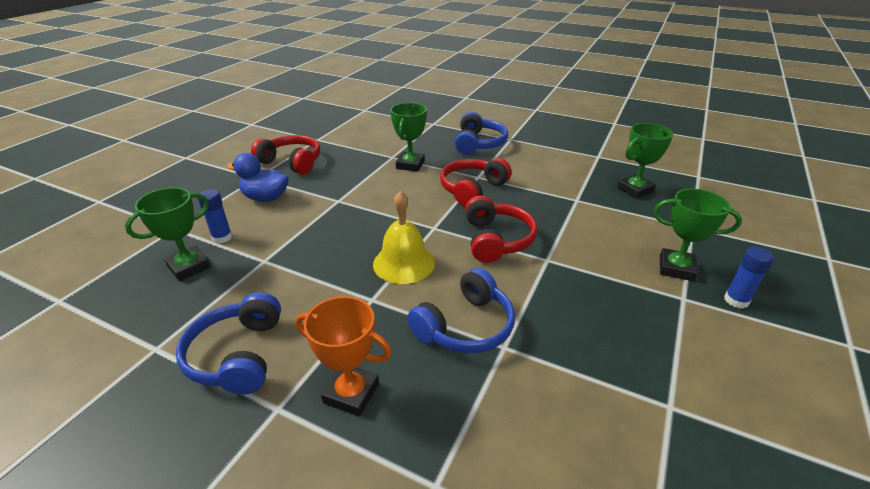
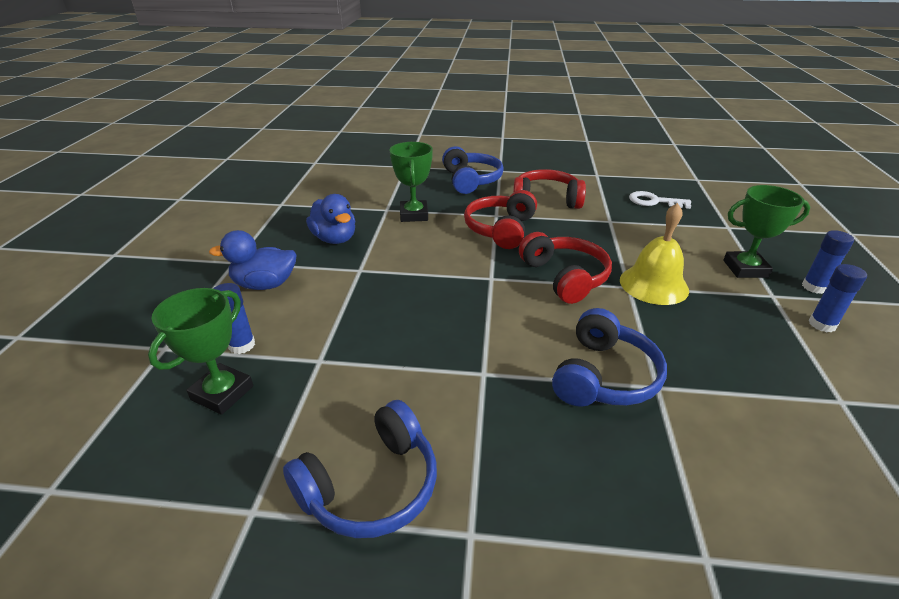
camera: 20 degrees left, 0 degrees up
(237, 355) = (371, 486): blue headphones -> blue headphones turned 105 degrees counterclockwise
(292, 162) = (268, 236): red headphones -> red headphones (546, 200)
(337, 173) = (335, 239): none -> blue duck
(351, 393) = (541, 487): orange trophy -> none
(404, 263) = (488, 324): yellow bell -> yellow bell (653, 284)
(635, 190) = (654, 201): green trophy -> white key
(713, 336) = (822, 324): none -> blue glue stick

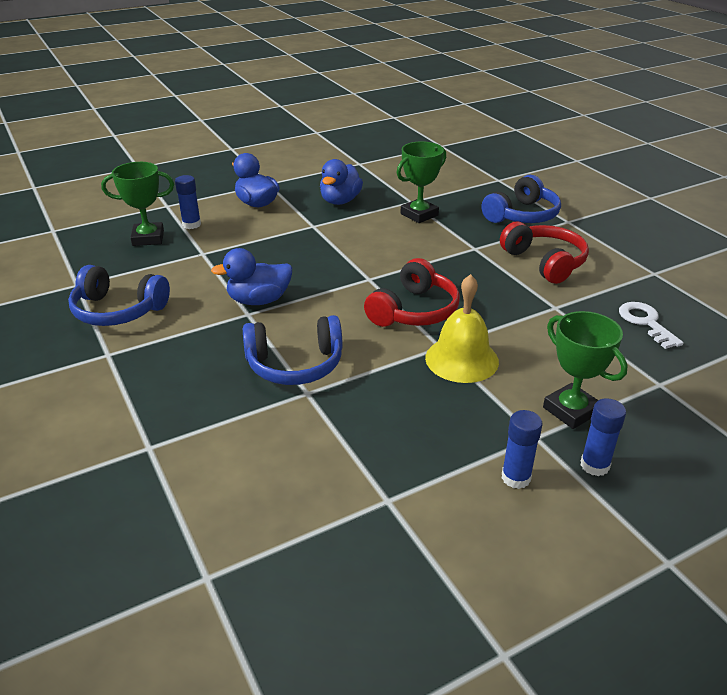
camera: 55 degrees right, 0 degrees up
(465, 356) = (259, 300): none -> blue duck
(500, 229) = (452, 258): red headphones -> none

